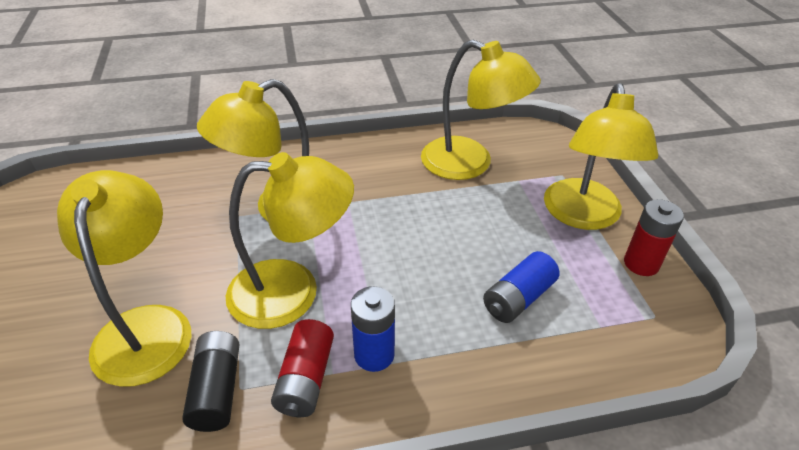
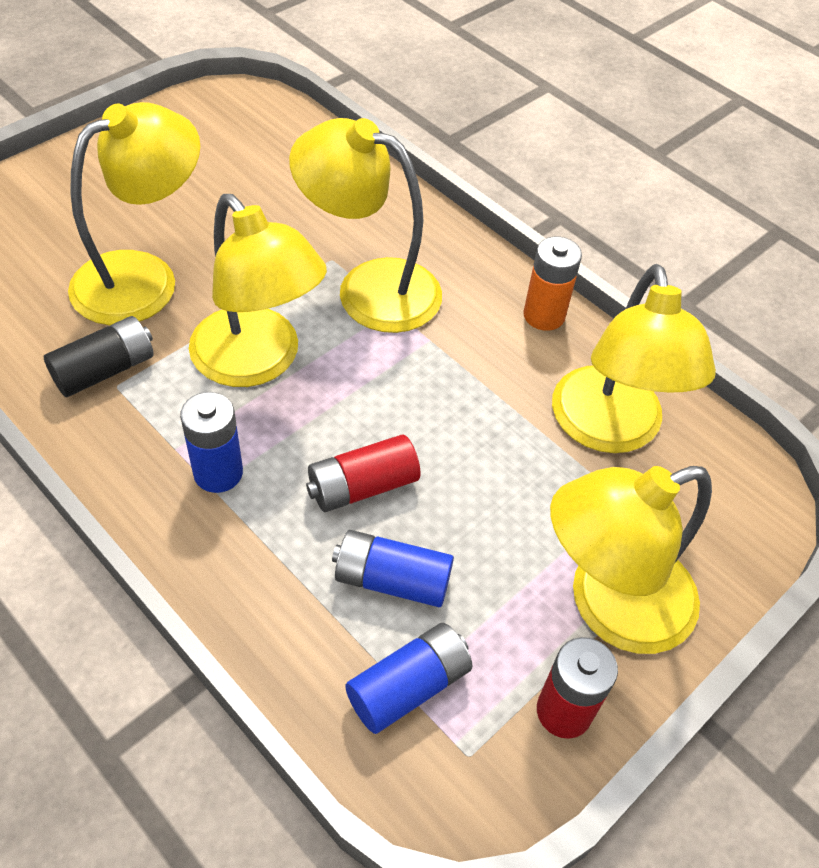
camera: 55 degrees right, 10 degrees up
(305, 379) = (154, 430): red battery -> red battery (362, 486)
(371, 150) = (544, 315): none -> orange battery
(598, 323) = (409, 686): none -> blue battery

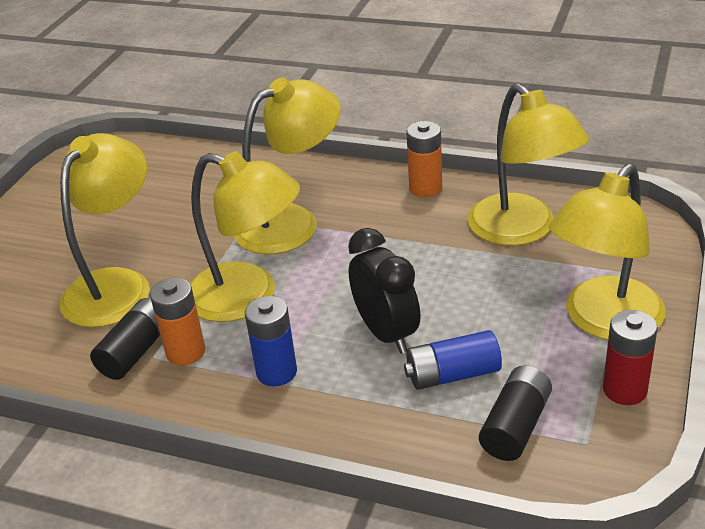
camera: 20 degrees left, 15 degrees down
(150, 397) = (185, 352): none -> orange battery
(362, 486) = (386, 333): red battery -> black clock
(369, 288) = (292, 222): yellow lamp -> yellow lamp turned 150 degrees clockwise
(409, 686) = (515, 426): blue battery -> black battery

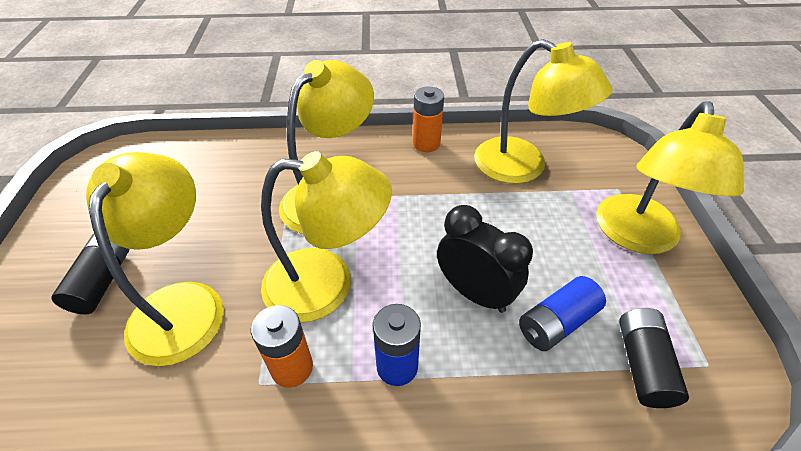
camera: 25 degrees left, 10 degrees up
(135, 351) = (236, 382): black battery -> black battery (102, 281)
(625, 390) = (697, 299): red battery -> none

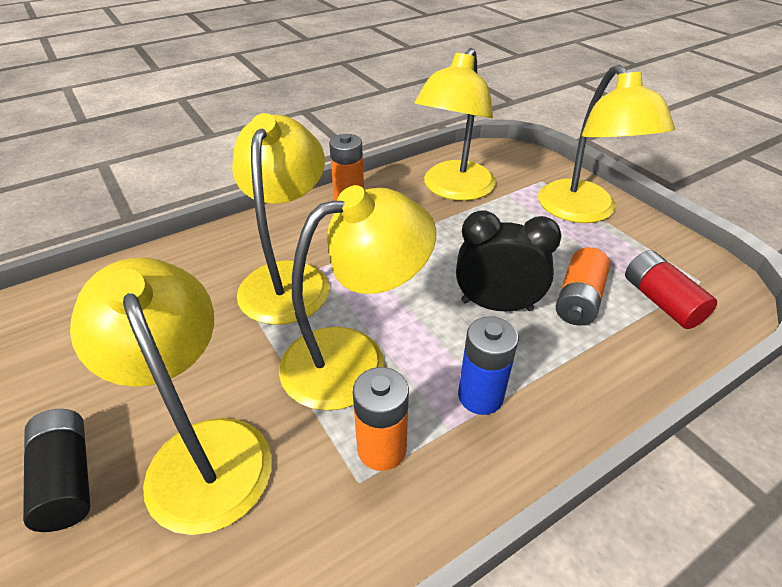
camera: 30 degrees left, 5 degrees down
(523, 167) = (453, 189): yellow lamp -> yellow lamp turned 105 degrees clockwise
(556, 323) = (578, 299): blue battery -> orange battery
(642, 364) = (661, 301): black battery -> red battery

